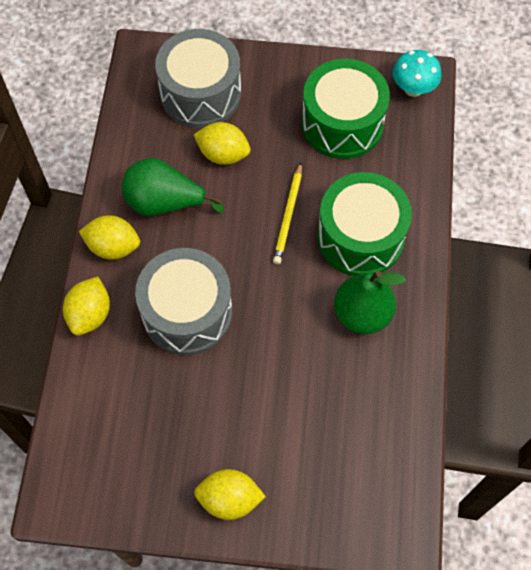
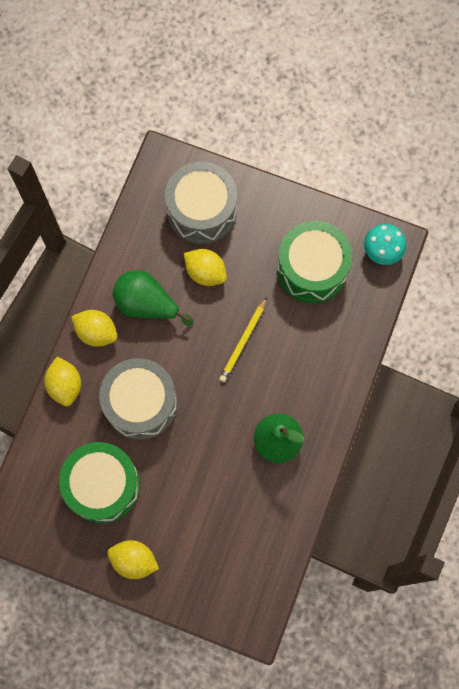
camera: 15 degrees right, 10 degrees up
(90, 314) = (65, 385): yellow lemon -> yellow lemon turned 45 degrees counterclockwise
(360, 237) = (296, 375): green drum -> green drum (102, 485)

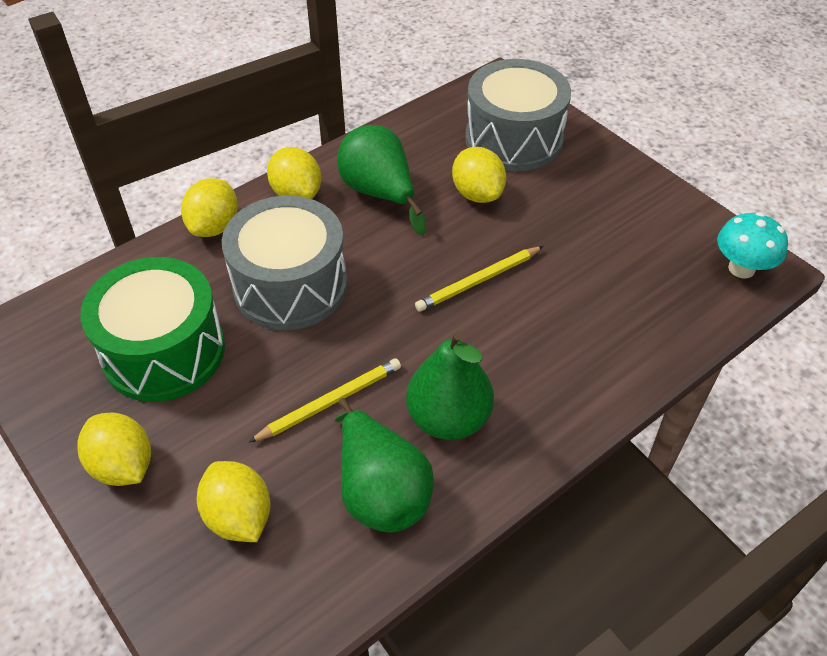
camera: 30 degrees right, 25 degrees down
(210, 553) = (239, 517): none -> yellow lemon
(212, 466) = (330, 402): none -> yellow pencil
(268, 500) = (380, 491): none -> green pear
(312, 269) = (626, 247): green drum -> none

